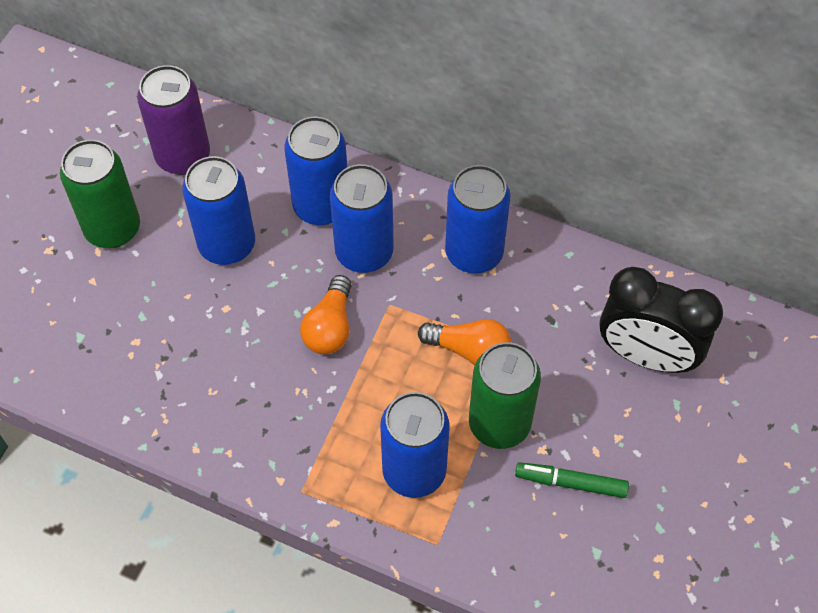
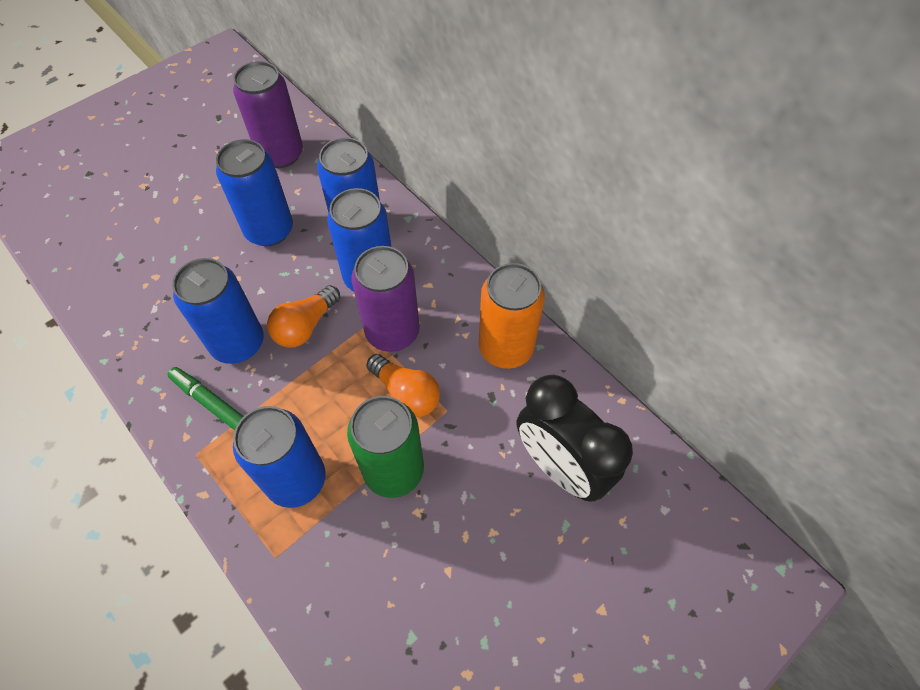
camera: 25 degrees right, 0 degrees up
(112, 228) = (196, 187): green can -> none
(420, 297) = (392, 332): none -> purple can
(474, 253) = (458, 313): blue can -> blue can (238, 343)
(538, 268) = (506, 348): none -> orange can
(571, 483) = (425, 556): green marker -> green marker (210, 402)

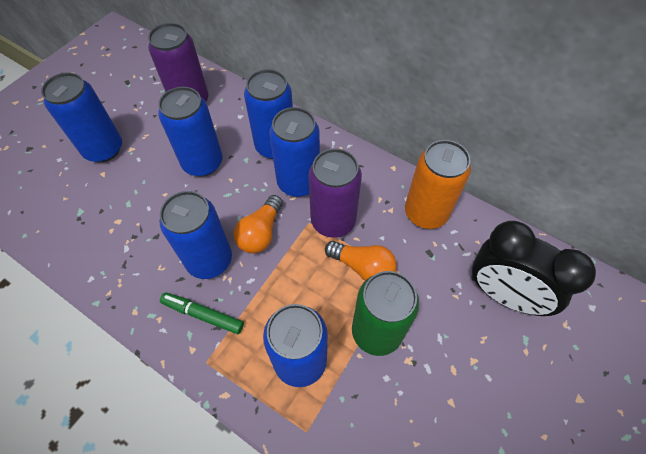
camera: 15 degrees left, 0 degrees up
(167, 191) = (103, 149): none -> blue can

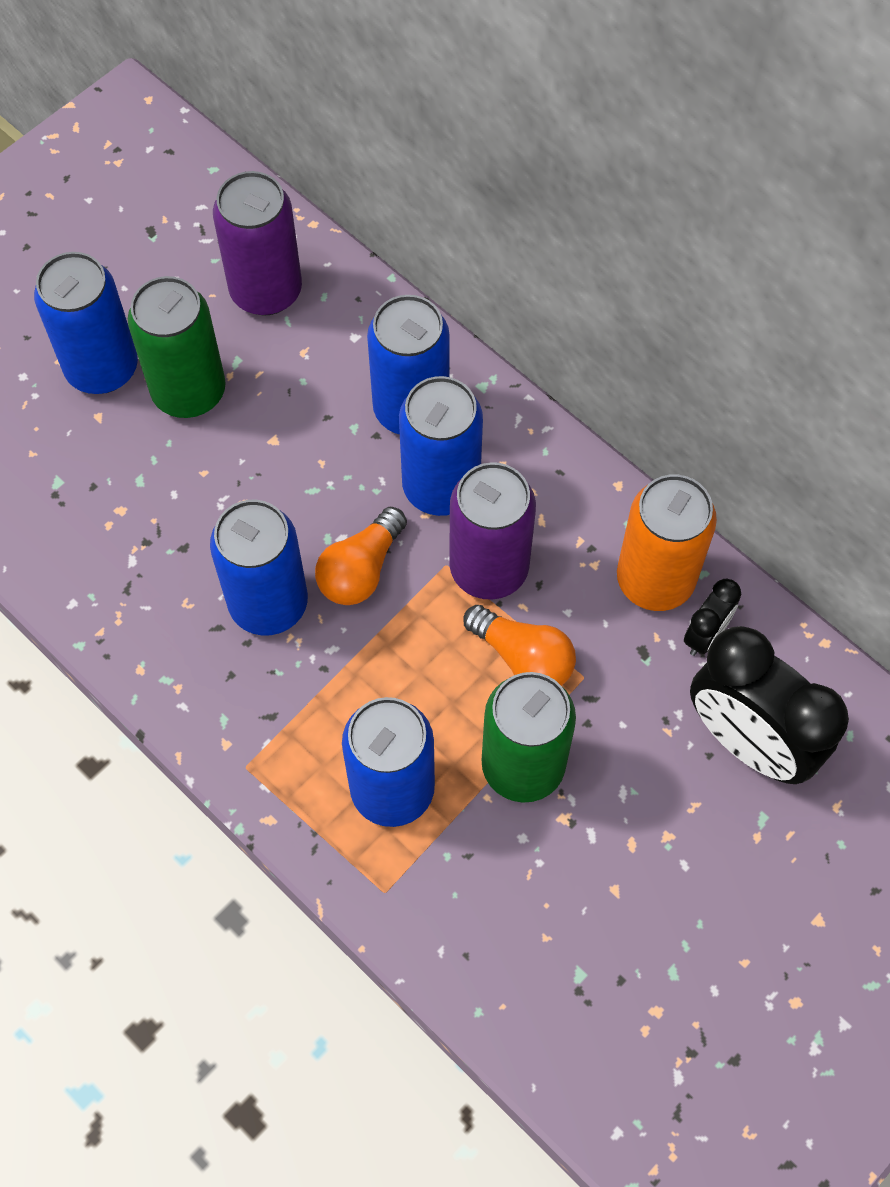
camera: 10 degrees right, 5 degrees up
(153, 154) = (189, 391): none -> green can
(202, 163) = (276, 422): blue can -> none
(203, 315) = (248, 693): green marker -> none
(461, 238) = (705, 635): none -> black clock

